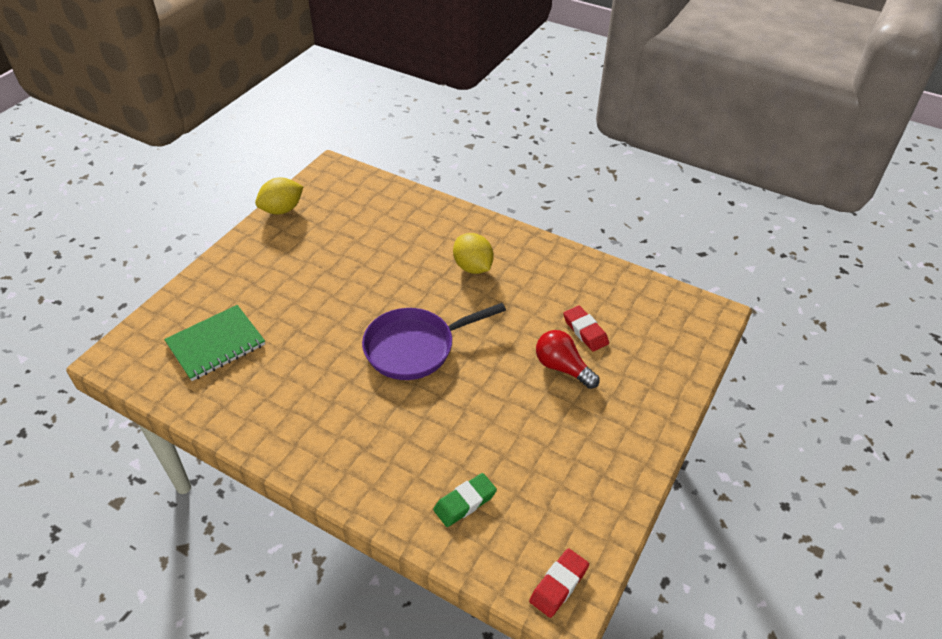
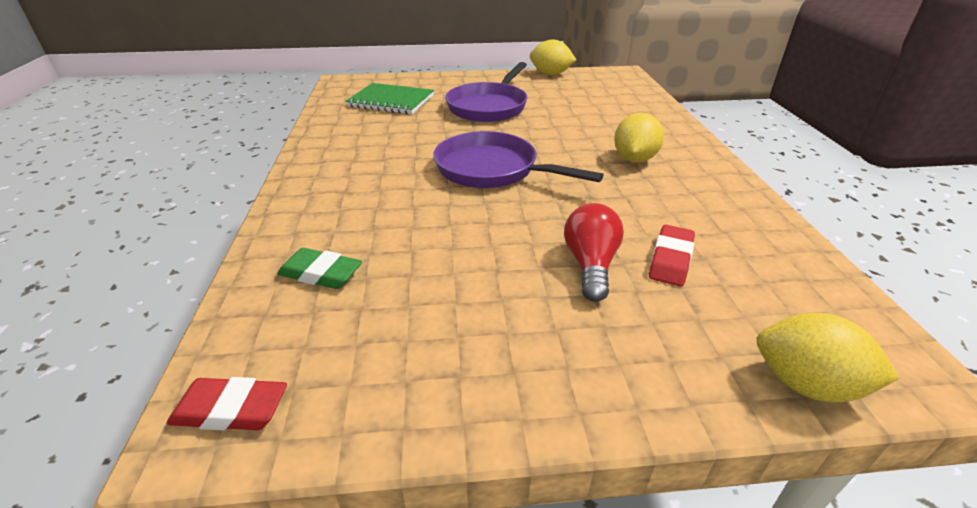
camera: 55 degrees right, 10 degrees down
(305, 288) = (489, 107): none -> purple pan
(694, 352) = (806, 384): none -> yellow lemon

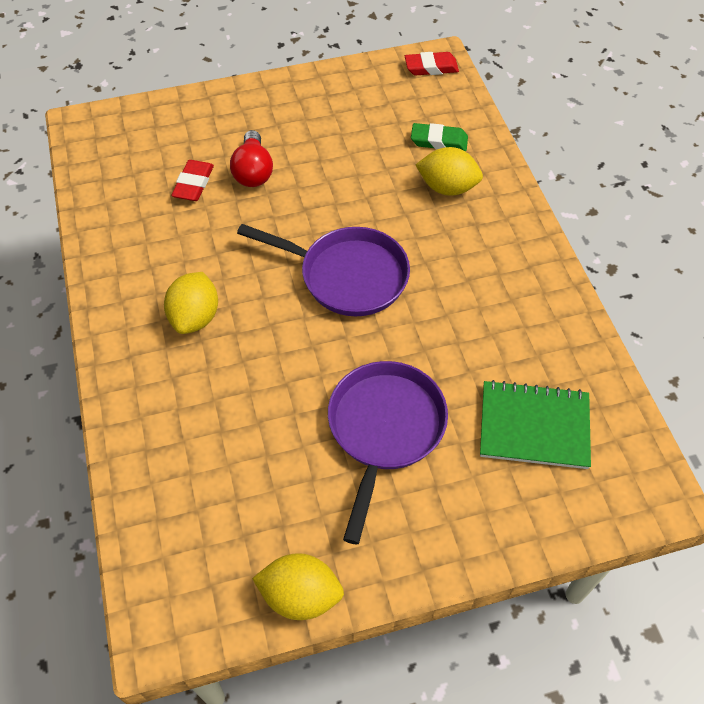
camera: 170 degrees right, 20 degrees up
(806, 384) = (145, 112): yellow lemon -> yellow lemon (447, 187)

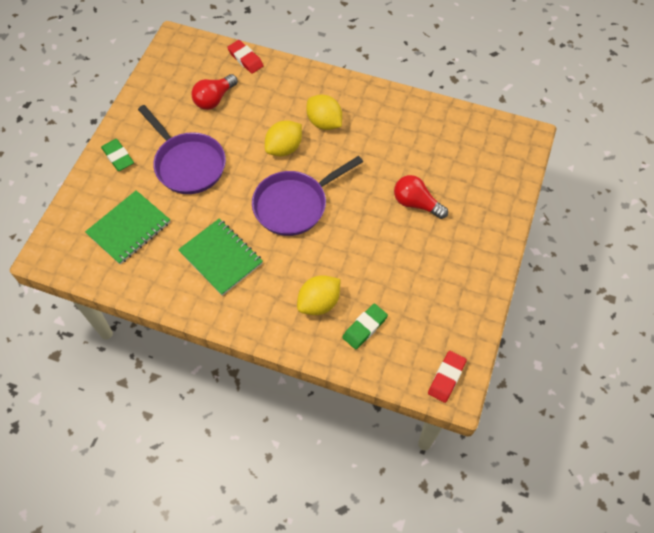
camera: 125 degrees right, 5 degrees up
(193, 184) = (428, 168): red eraser -> red eraser (245, 59)
(247, 477) = (214, 99): none -> red light bulb
(300, 596) = (144, 90): yellow lemon -> yellow lemon (284, 148)
(447, 530) = (118, 157): none -> green eraser
(479, 302) = (221, 258): none -> green notebook

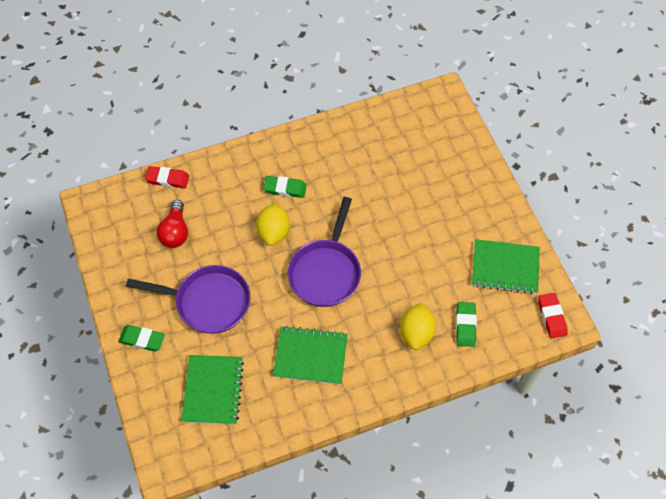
camera: 40 degrees left, 0 degrees up
(324, 122) = (285, 188): yellow lemon -> green eraser
(416, 203) = (414, 204): red light bulb -> none
(444, 308) = (505, 268): none -> green notebook

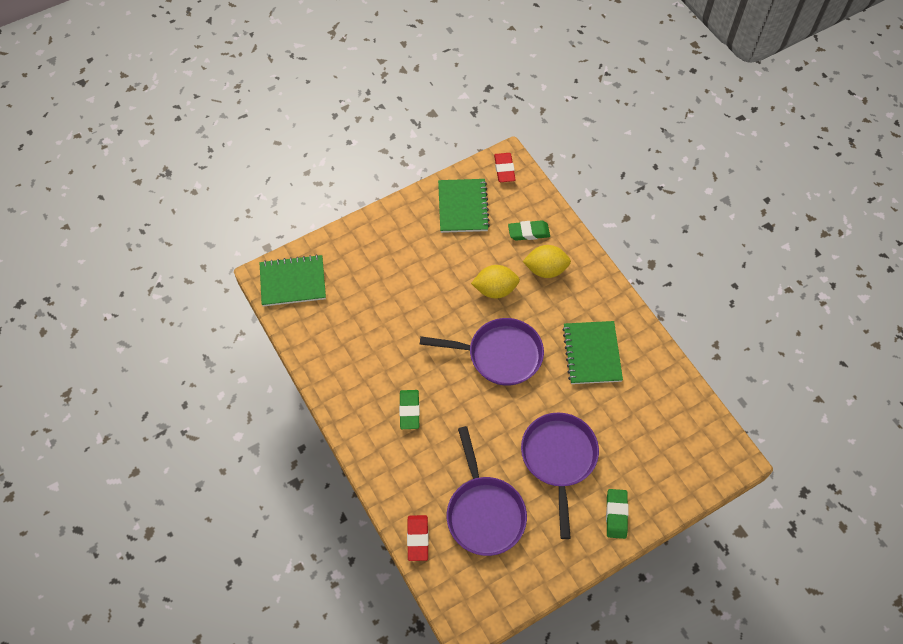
camera: 100 degrees left, 0 degrees up
(175, 232) = (484, 512): red light bulb -> purple pan
(213, 390) = (649, 433): green notebook -> green notebook (293, 282)
(274, 232) = (464, 412): yellow lemon -> yellow lemon (495, 289)
(551, 317) = (504, 169): red eraser -> red eraser turned 75 degrees counterclockwise

